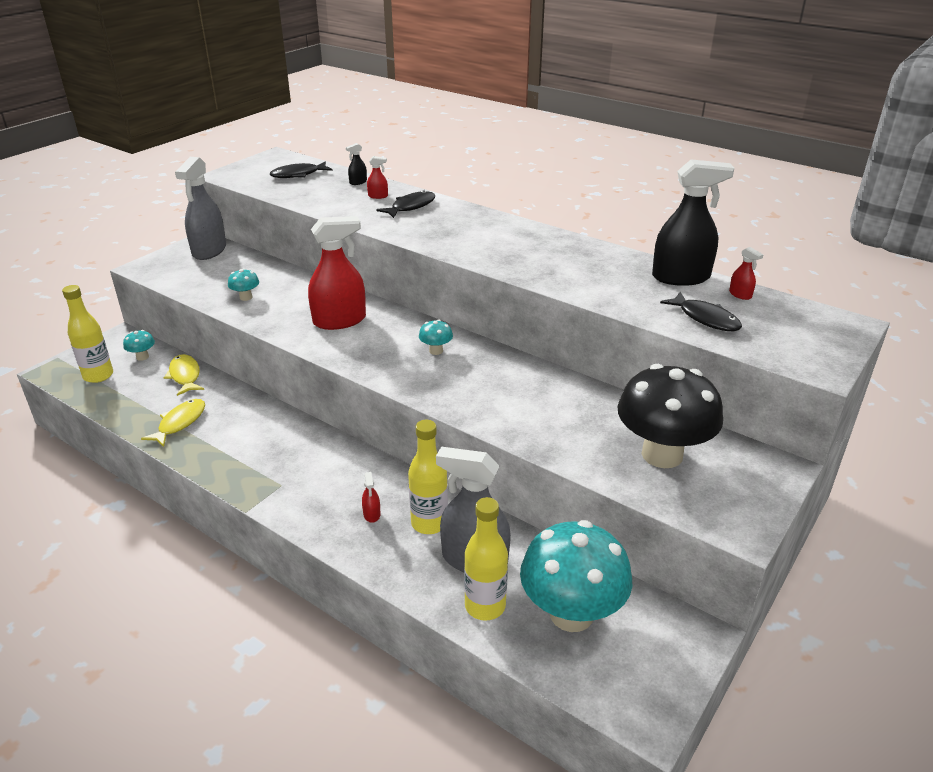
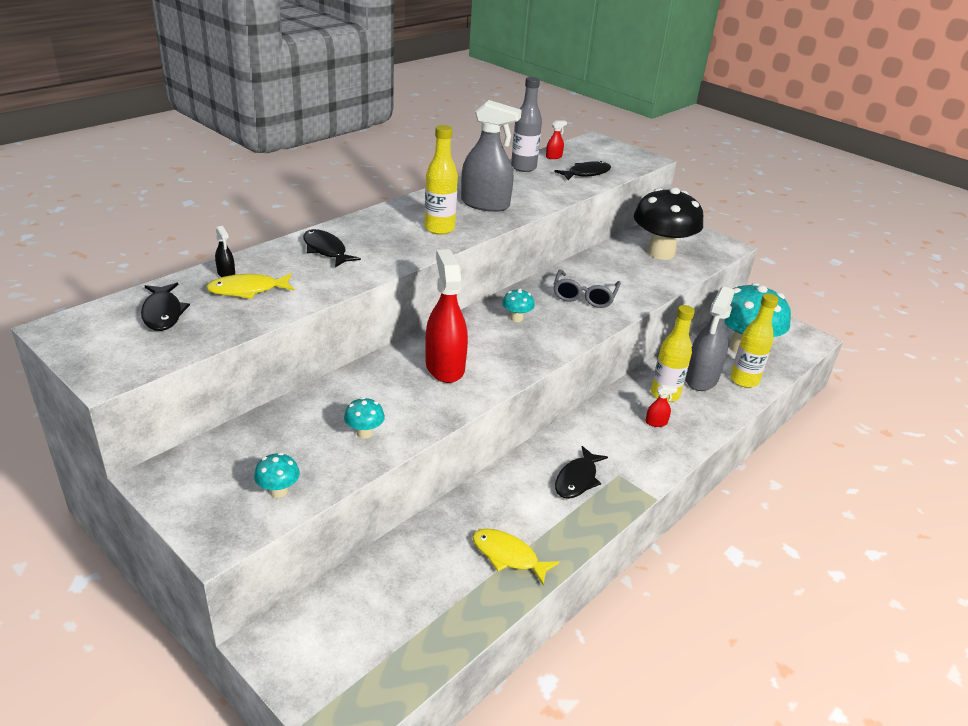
camera: 85 degrees left, 0 degrees up
(98, 376) = (377, 656): yellow bottle -> yellow bottle (439, 229)
(142, 357) = (341, 608): turquoise mushroom -> turquoise mushroom (278, 491)
(185, 376) = (405, 557): yellow fish -> yellow fish (247, 290)
(209, 250) = (198, 469): grey spray bottle -> grey spray bottle (485, 204)
(273, 457) = (577, 479): none -> black fish
(378, 196) = (281, 265): red spray bottle -> none
(503, 391) = (584, 296): none -> grey glasses
(681, 277) = (523, 167): black spray bottle -> grey bottle

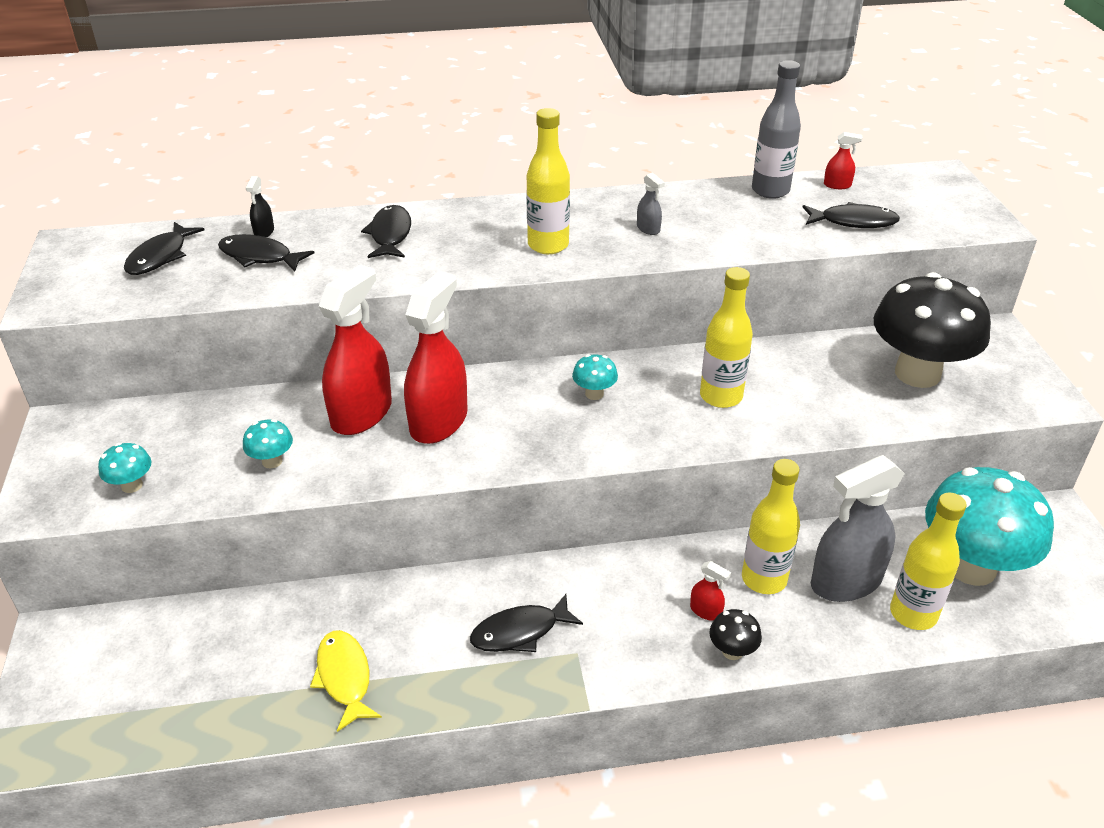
camera: 40 degrees right, 5 degrees up
(247, 290) = (259, 256): yellow fish -> black fish
(388, 381) = (361, 414): none -> red spray bottle
(485, 204) = (648, 229): grey spray bottle -> grey spray bottle, size x0.41
(584, 296) = (721, 396): grey glasses -> yellow bottle
(689, 436) = (732, 651): none -> black mushroom

